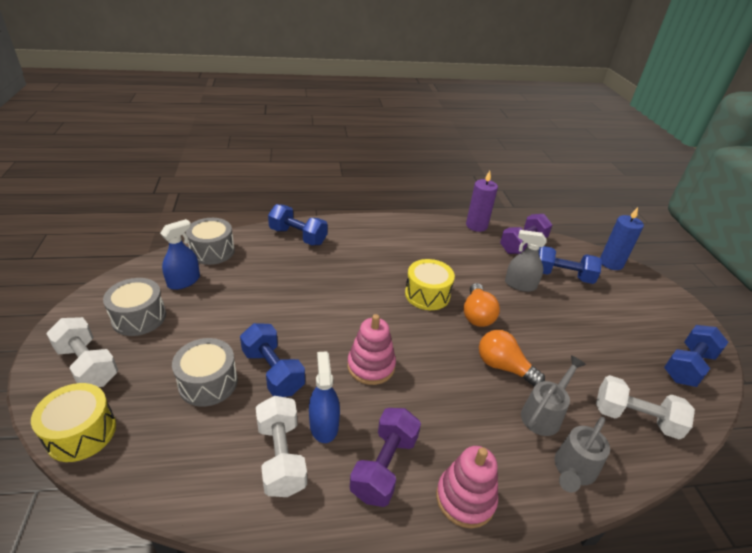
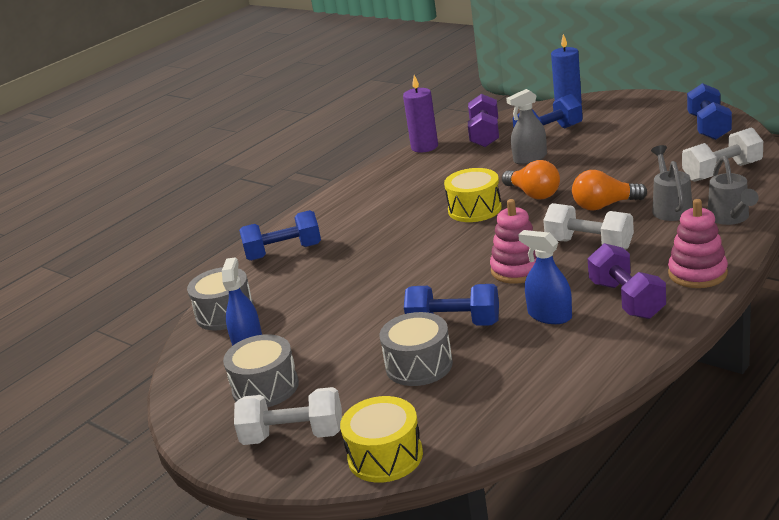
camera: 35 degrees left, 10 degrees down
(281, 457) = (555, 347): white dumbbell -> white dumbbell (589, 244)

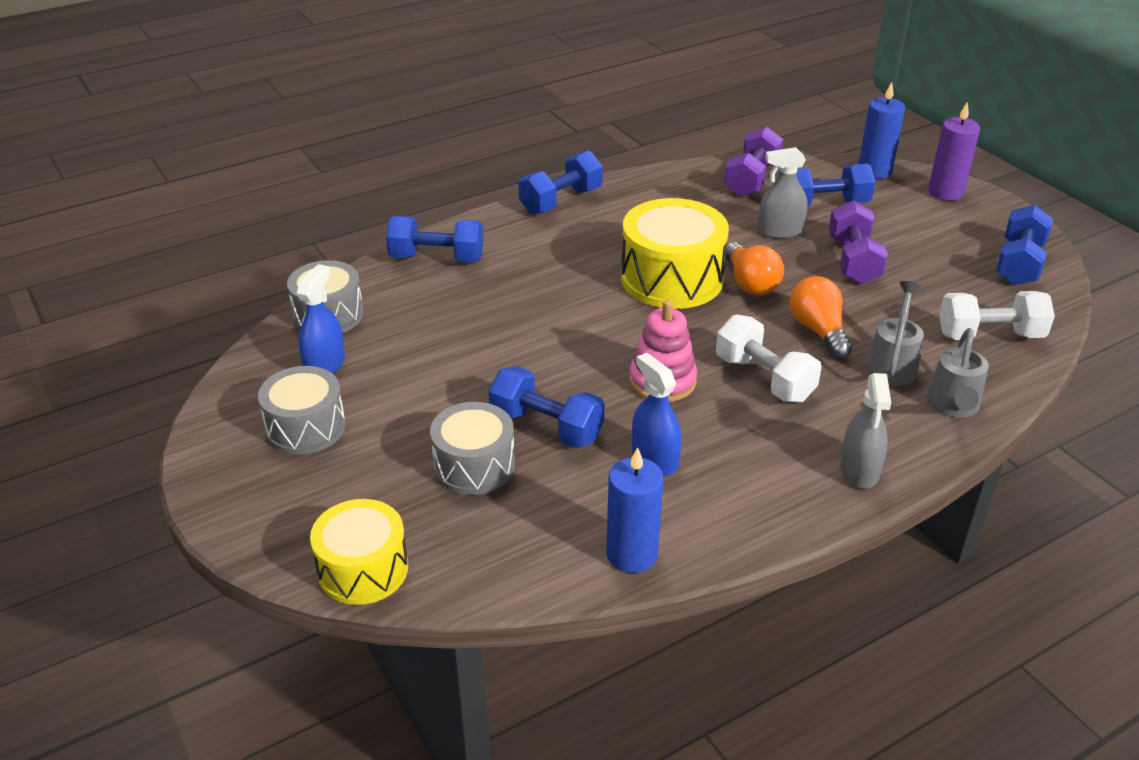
camera: 15 degrees right, 10 degrees up
(293, 435) = (292, 501): white dumbbell -> none
(352, 189) = (561, 201): none -> blue dumbbell
(424, 147) = (675, 171): purple candle -> purple candle (945, 192)
(474, 209) = (671, 279): yellow drum -> yellow drum, size x1.54
(579, 375) = (632, 554): none -> blue candle
(604, 206) = (818, 330): orange light bulb -> orange light bulb turned 60 degrees clockwise
(626, 300) = (753, 472): purple dumbbell -> purple dumbbell (853, 261)
(697, 273) = (859, 470): pink stacking toy -> grey spray bottle

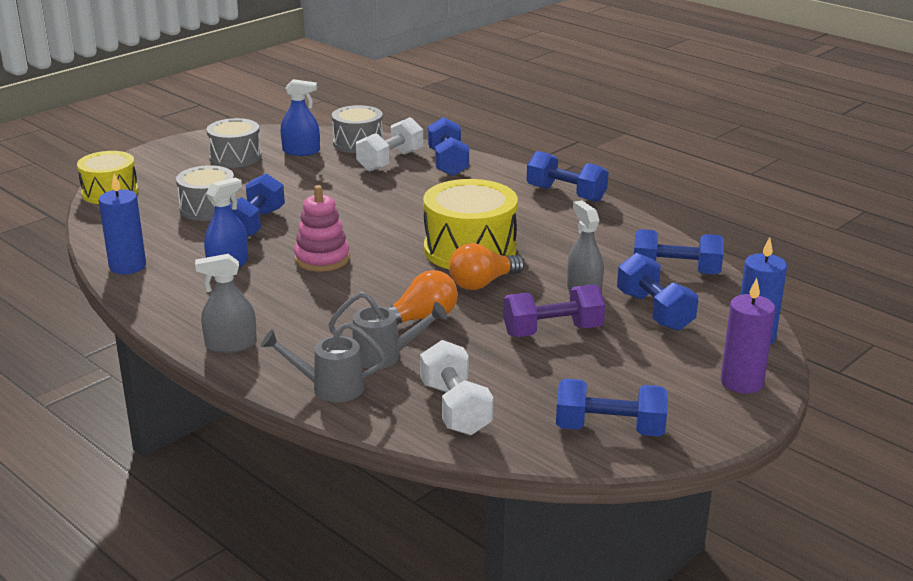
camera: 75 degrees right, 10 degrees down
(751, 179) = (675, 271): purple dumbbell -> blue dumbbell
(764, 378) = (340, 298): white dumbbell -> white dumbbell (390, 161)

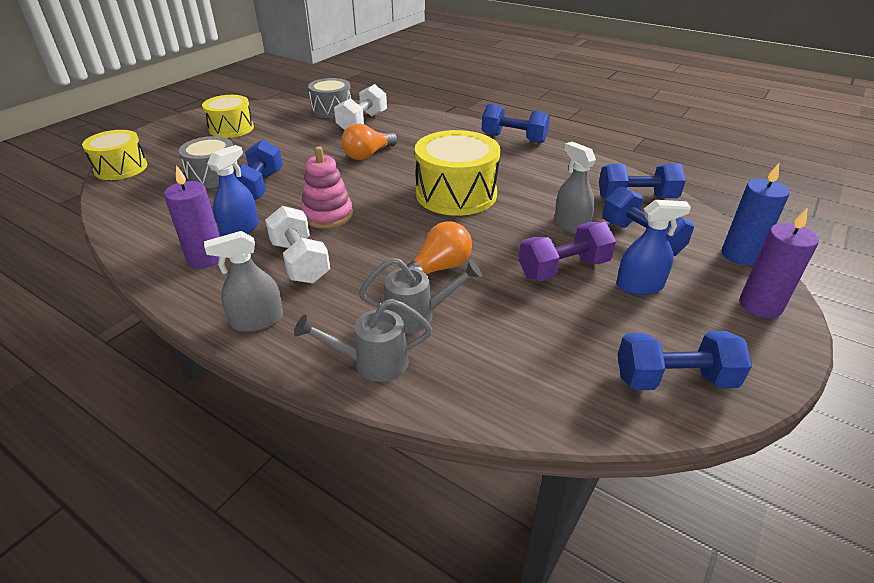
camera: 10 degrees left, 10 degrees up
(127, 266) = (141, 241): blue candle -> none
(190, 288) = (206, 258): none -> purple candle
(235, 157) = (231, 128): grey drum -> yellow drum
(301, 151) = (286, 120): blue spray bottle -> blue spray bottle (639, 286)
(448, 163) = (409, 120): blue dumbbell -> none
(455, 408) = (510, 373): white dumbbell -> white dumbbell (300, 262)
(482, 283) = (480, 225): orange light bulb -> orange light bulb (368, 155)

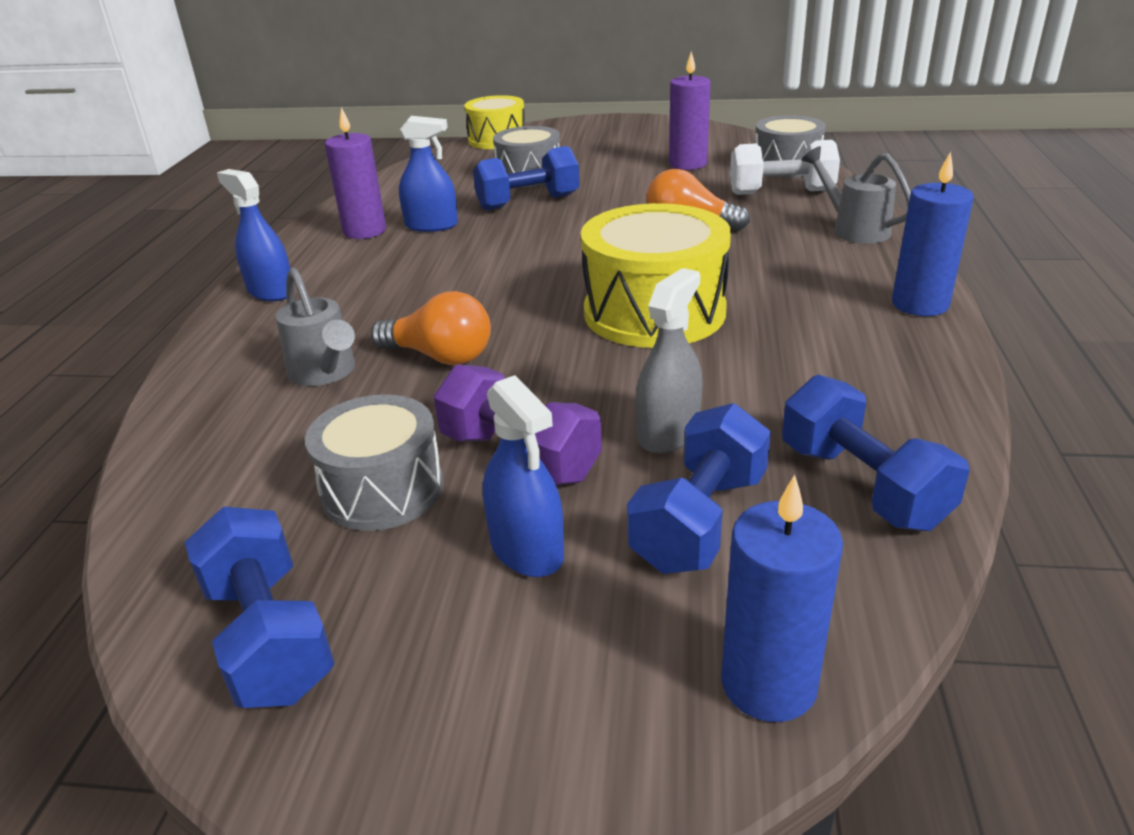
camera: 65 degrees right, 5 degrees down
(231, 128) = (647, 144): yellow drum -> none
(257, 320) = (270, 291): grey spray bottle -> blue spray bottle
(300, 262) = (391, 274): white dumbbell -> none
(328, 215) = (505, 254): pink stacking toy -> none
(372, 363) = (223, 373): grey watering can -> grey watering can (854, 229)
(514, 138) = (920, 304): blue dumbbell -> blue candle
(566, 318) = (382, 490): none -> grey drum
(760, 305) = (572, 741): purple candle -> purple candle (688, 164)

